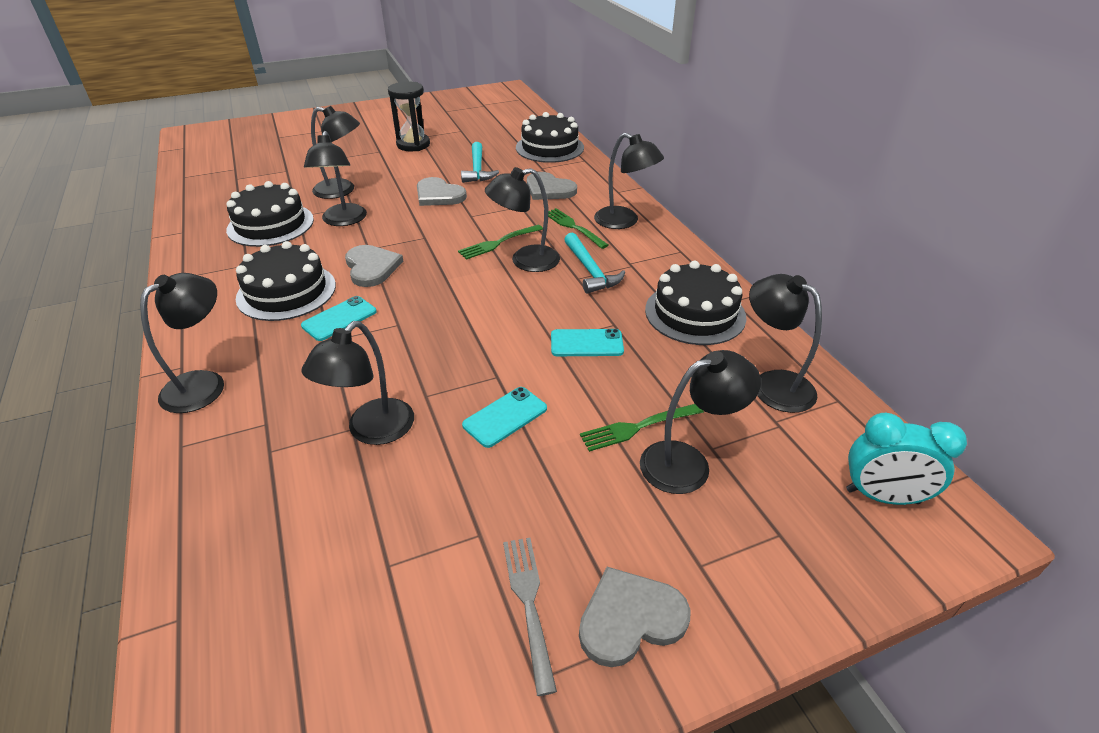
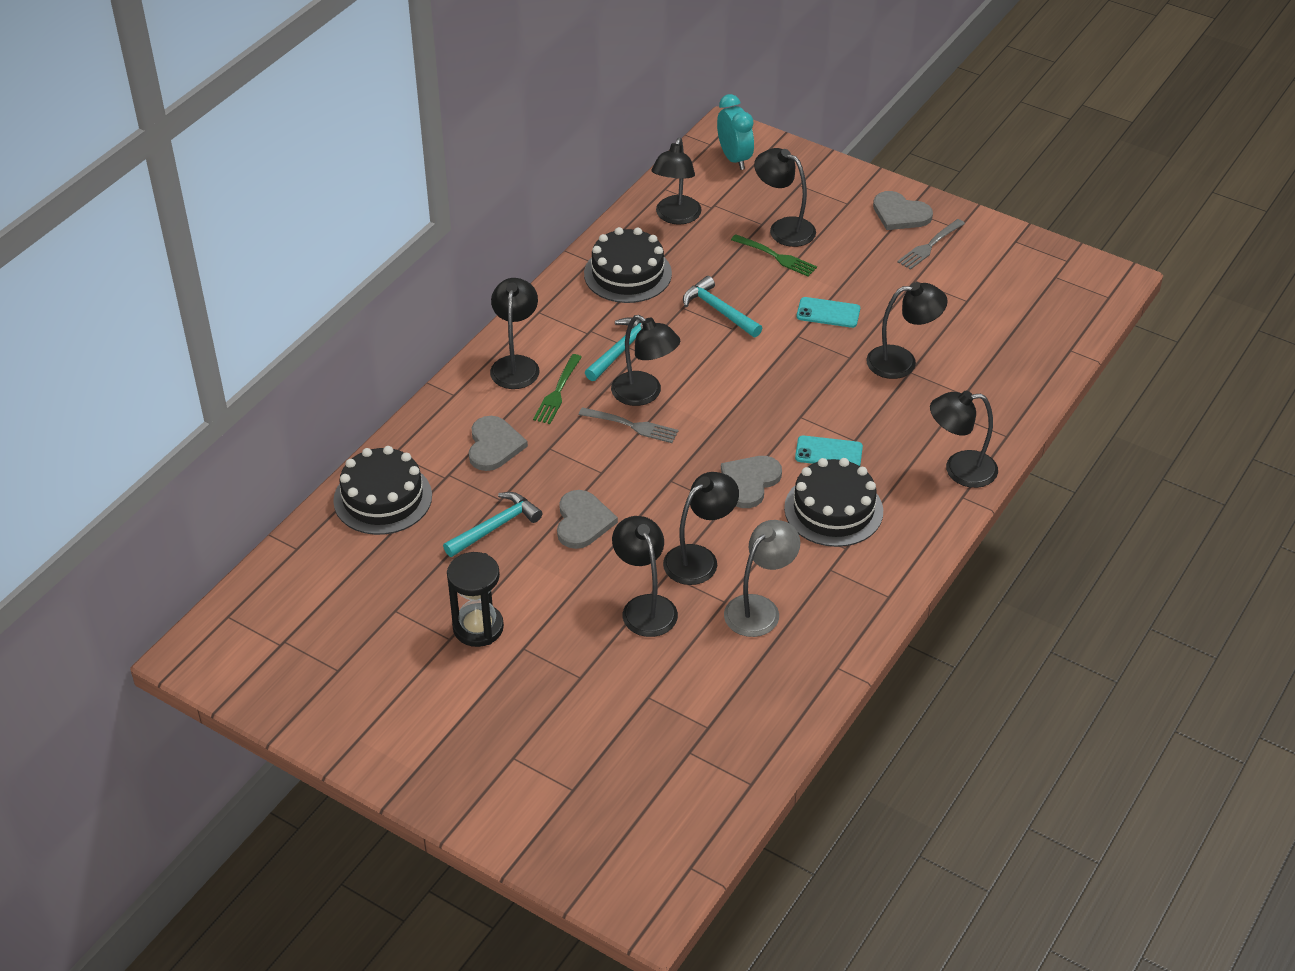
camera: 125 degrees left, 5 degrees up
(270, 224) = (759, 608): black cake -> grey lamp
(499, 242) = (631, 426): green fork -> grey fork
(586, 343) = (719, 311): turquoise phone -> turquoise hammer

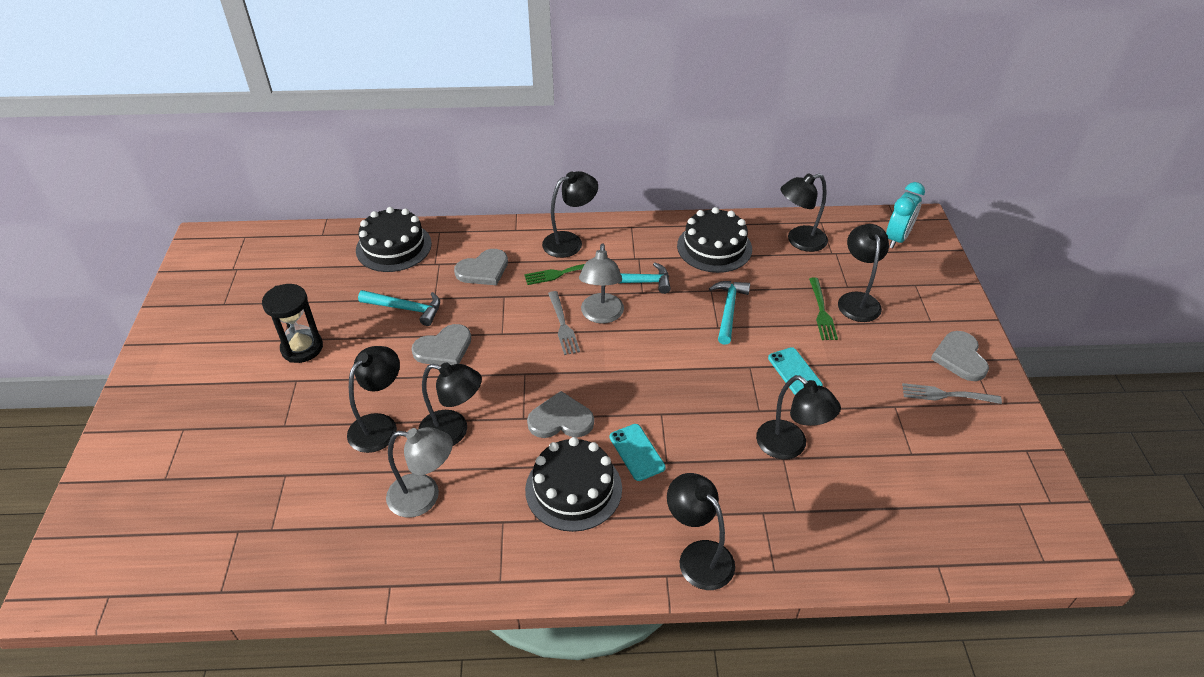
camera: 55 degrees right, 0 degrees up
(644, 394) = (601, 315): black lamp -> grey lamp

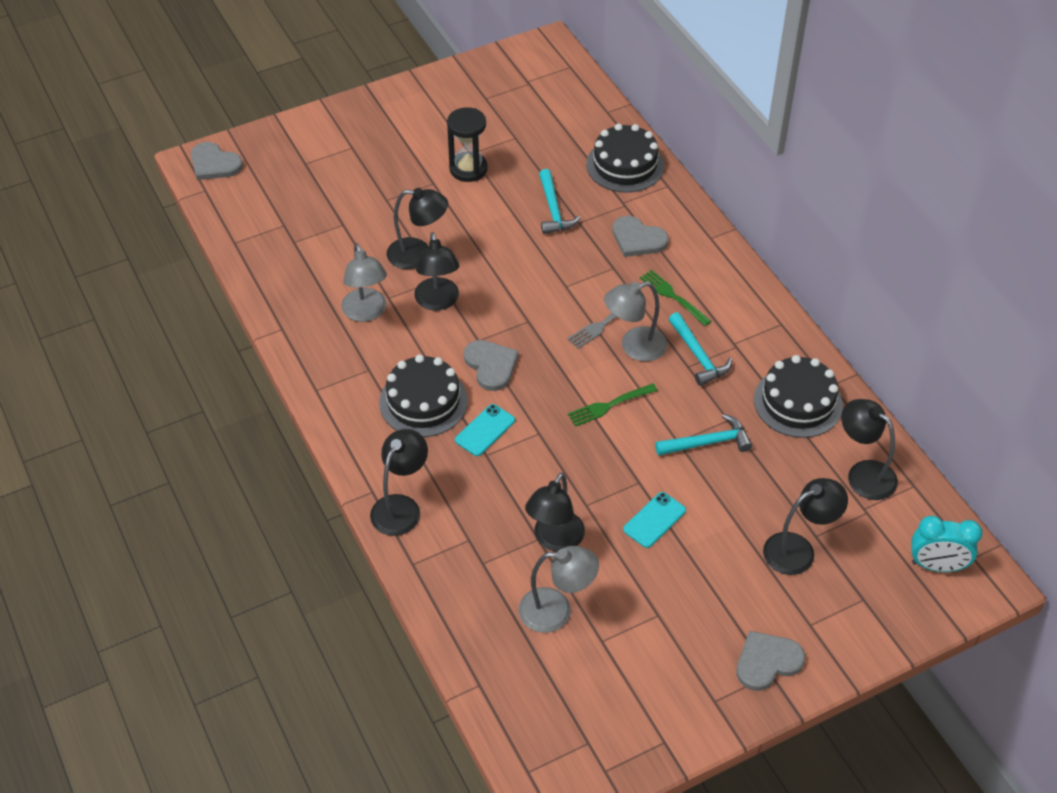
camera: 65 degrees right, 5 degrees up
(444, 348) = (523, 256): grey heart -> grey heart (214, 164)
(570, 242) = (722, 285): black lamp -> none
(821, 311) = (759, 521): green fork -> green fork (610, 405)
(869, 474) = (556, 611): none -> grey lamp
(947, 395) = (702, 658): grey fork -> none

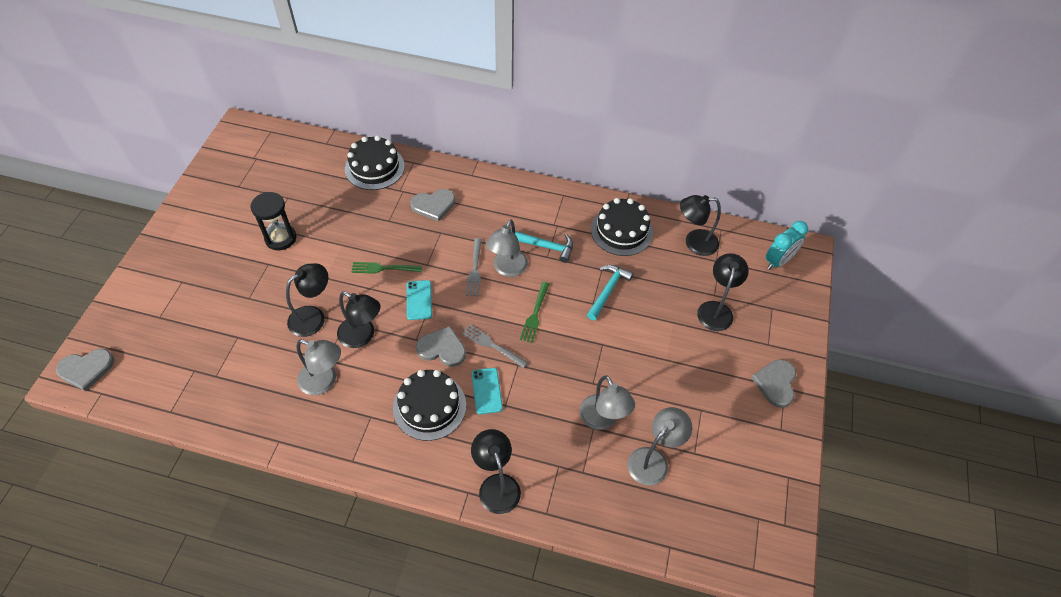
camera: 50 degrees left, 5 degrees up
(537, 399) = (492, 345): none -> grey fork
(553, 209) = (364, 224): turquoise hammer -> none
(555, 540) = (602, 419): black lamp -> grey lamp
(654, 520) = (635, 358): turquoise phone -> turquoise phone (419, 300)
(673, 297) = (492, 223): green fork -> green fork (384, 268)

